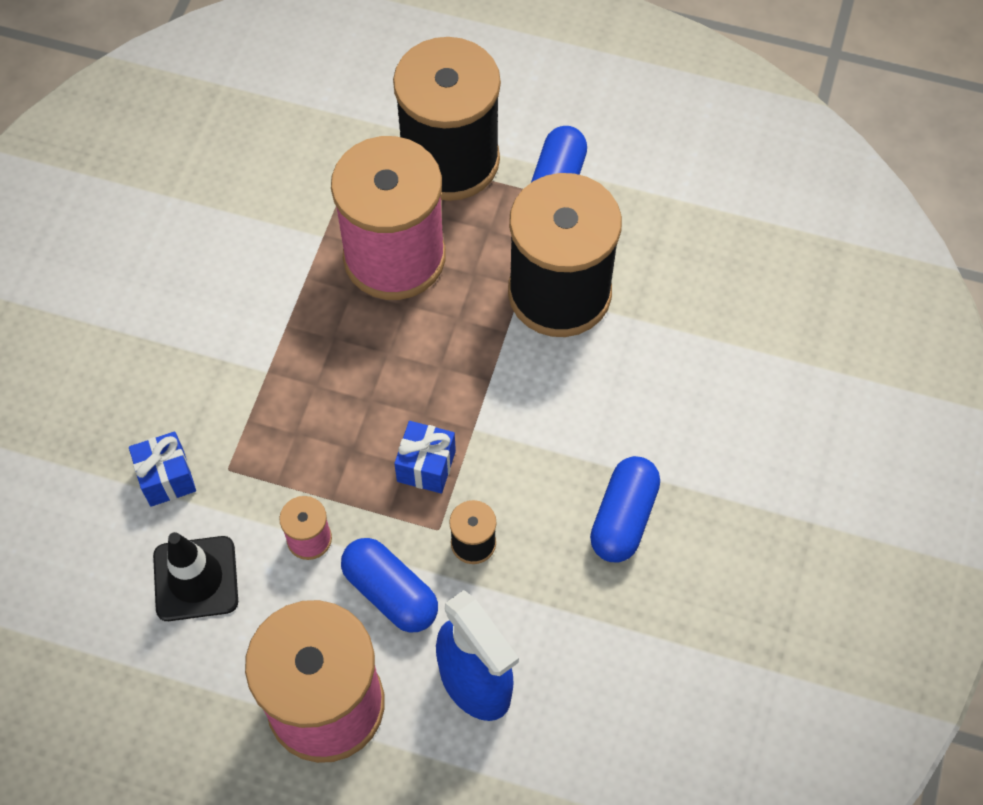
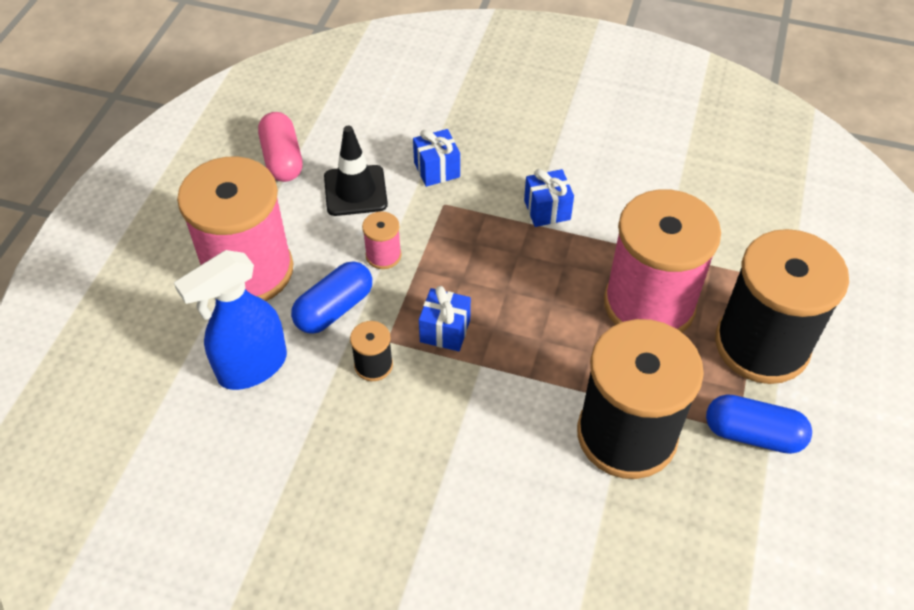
camera: 90 degrees right, 10 degrees down
(125, 681) = (282, 159): none -> pink capsule
(247, 351) = (547, 210): none -> blue gift
(623, 517) = (392, 483): blue capsule -> none

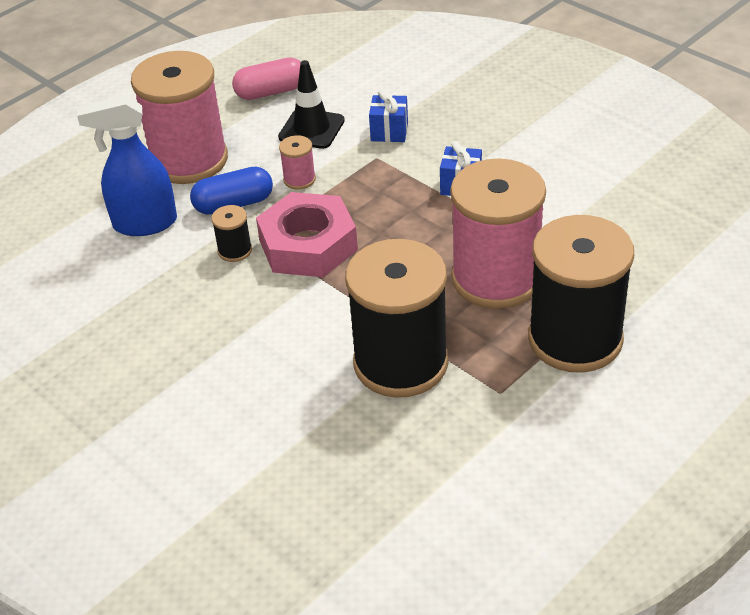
camera: 30 degrees right, 10 degrees down
(282, 159) = (271, 92): pink capsule -> pink capsule turned 60 degrees clockwise
(445, 331) = (308, 245): blue gift -> pink nut
(753, 434) = (512, 400): blue capsule -> none

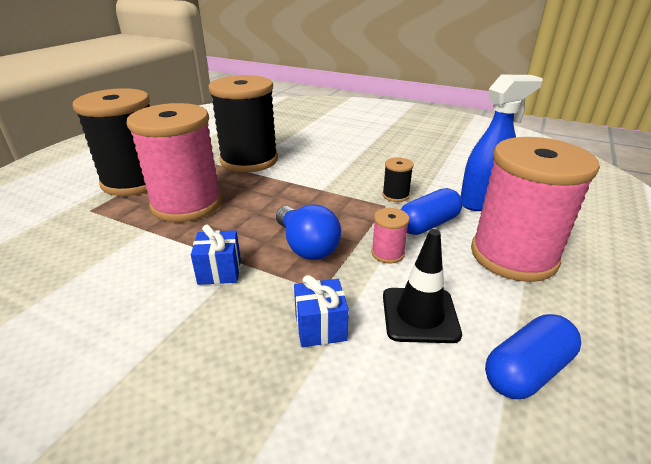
camera: 160 degrees right, 10 degrees down
(271, 92) = (526, 370): pink capsule -> blue capsule
(308, 245) = (342, 205): pink nut -> none
(372, 198) = (306, 246): none -> blue light bulb

